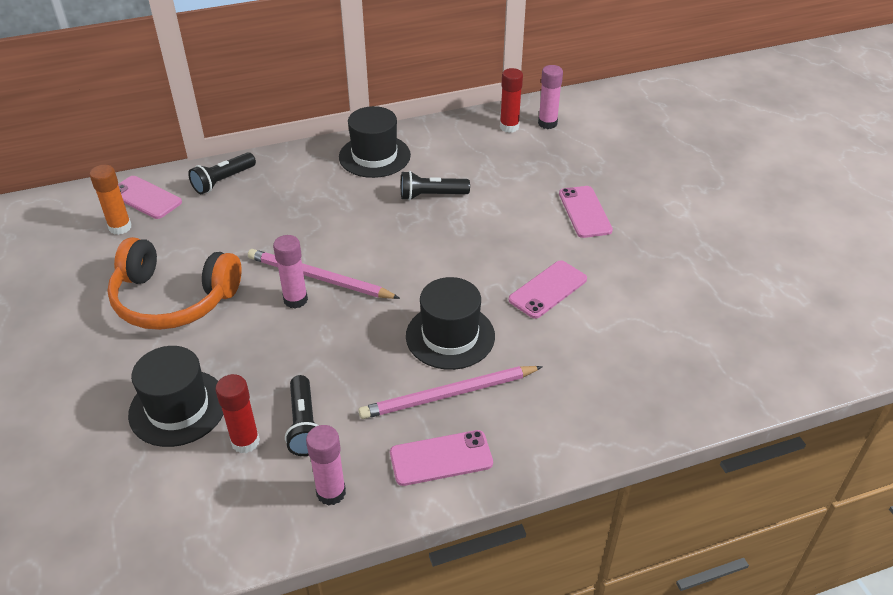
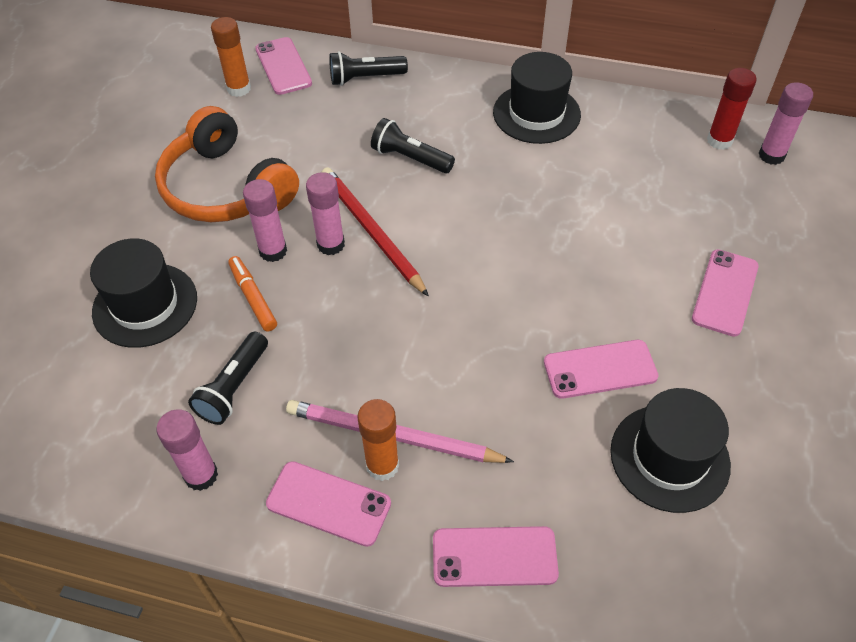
camera: 35 degrees right, 10 degrees up
(245, 442) = (171, 374): red glue stick -> none
(253, 324) = (273, 251): none -> pink glue stick
(265, 361) = (253, 297): none -> orange marker
(319, 278) = (371, 231): pink pencil -> red pencil
(431, 196) = (560, 189): black flashlight -> black flashlight (410, 158)
(450, 336) = (448, 368): black hat -> black hat (669, 457)
(457, 416) = (382, 465): none -> orange glue stick
(575, 427) = (494, 557): none -> pink phone

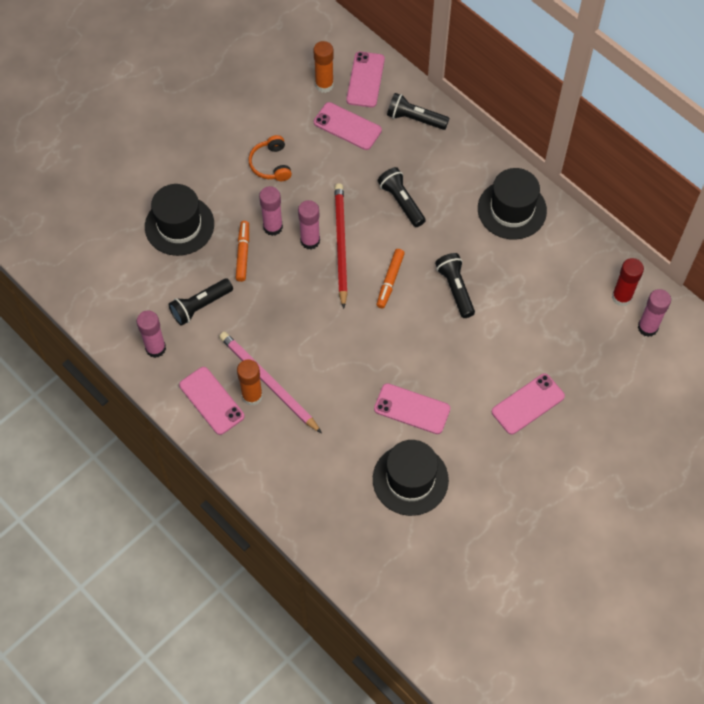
camera: 30 degrees right, 10 degrees up
(226, 188) = (271, 164): orange headphones -> orange headphones, size x0.48
(459, 241) = (390, 281): none -> orange marker
(494, 557) = (277, 476): pink phone -> pink phone (347, 126)
(540, 214) = (455, 289): none -> black flashlight

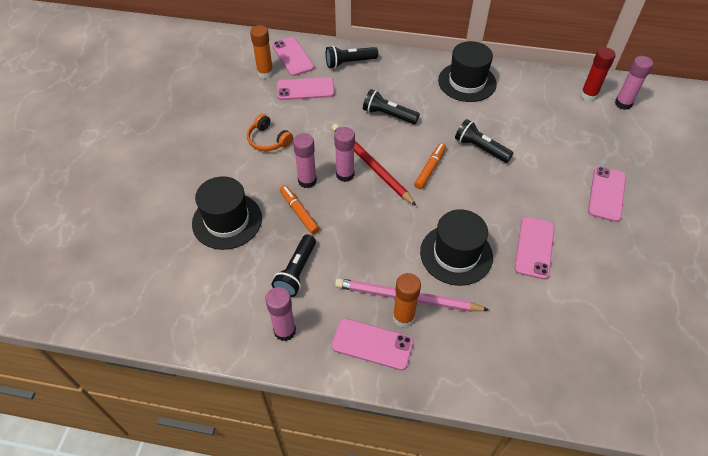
camera: 35 degrees left, 10 degrees down
(390, 281) = (430, 169): orange marker -> orange marker turned 135 degrees counterclockwise
(410, 479) = (587, 301): black hat -> black hat (456, 254)
(412, 409) = (534, 247): pink phone -> pink phone turned 60 degrees counterclockwise

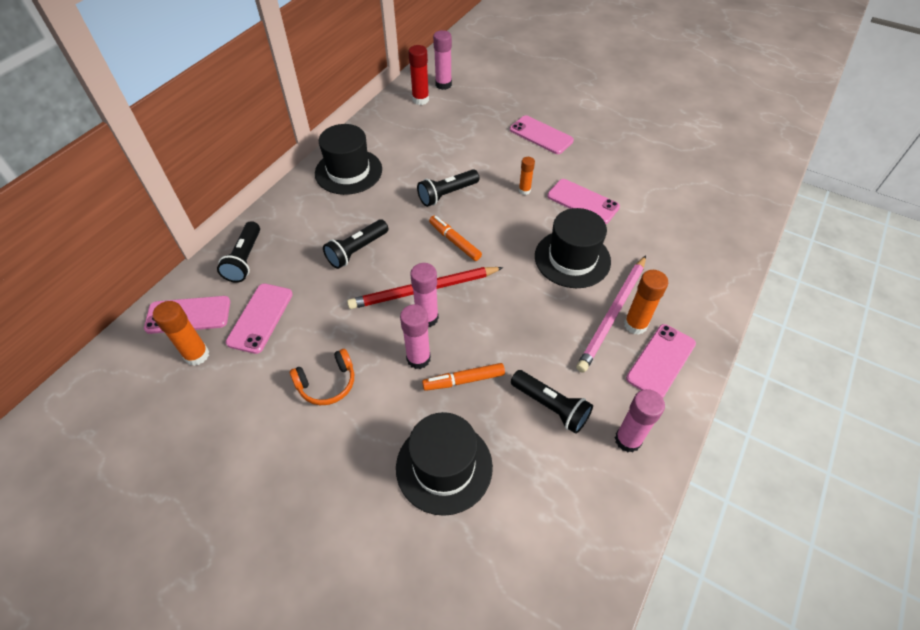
camera: 70 degrees left, 0 degrees up
(520, 200) = (524, 190): none -> orange glue stick

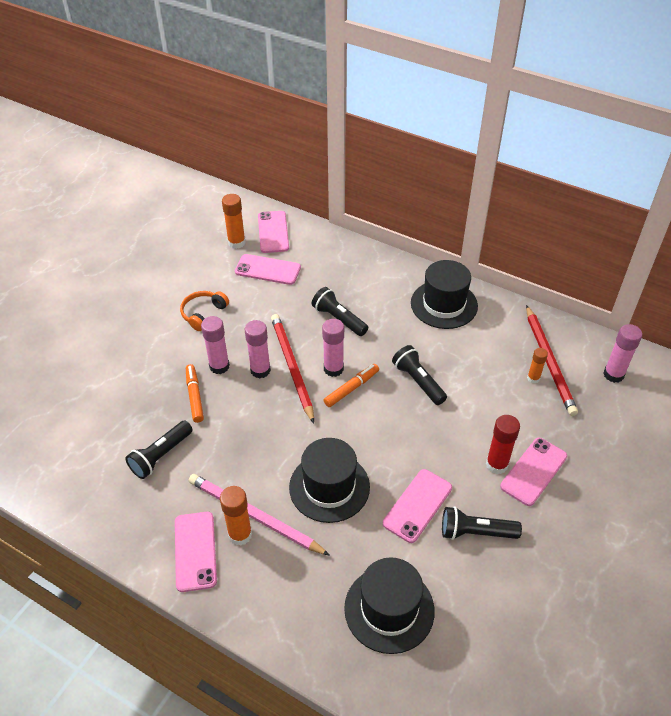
camera: 90 degrees right, 5 degrees down
(245, 259) = (328, 252): black flashlight -> black flashlight (475, 532)
(327, 383) = (203, 314): orange headphones -> orange headphones turned 60 degrees clockwise
(420, 100) = (577, 354): red glue stick -> red glue stick (496, 464)
(428, 115) = (549, 362): none -> red pencil
(444, 466) = (122, 385): black hat -> black hat (389, 609)
(524, 190) = (431, 449): orange glue stick -> orange glue stick (533, 378)
(627, 440) = (119, 510): pink glue stick -> pink glue stick (333, 369)
(661, 361) = (195, 551): pink phone -> pink phone turned 45 degrees clockwise

